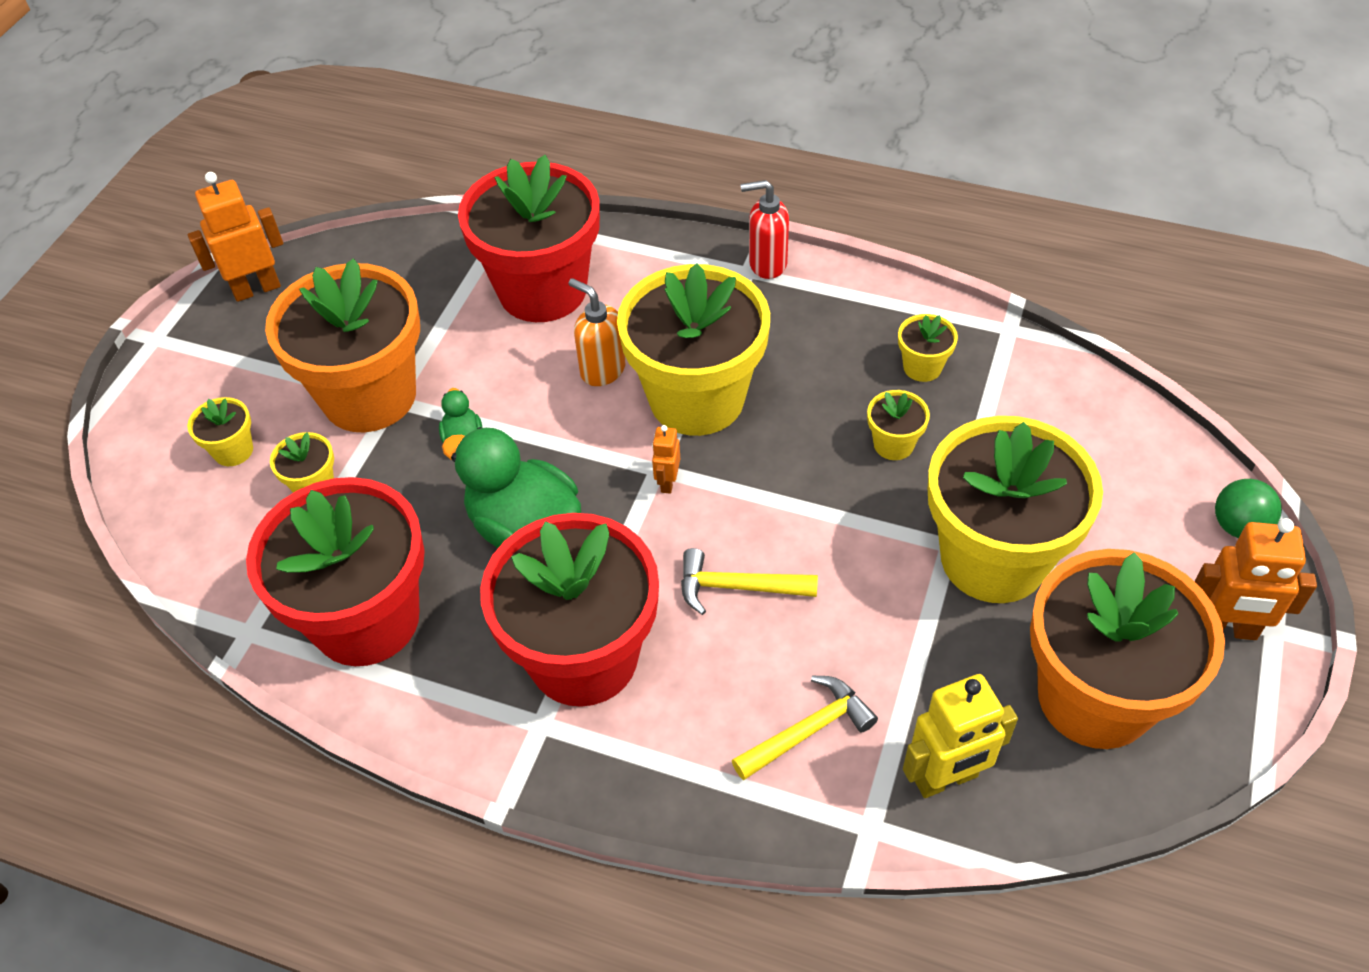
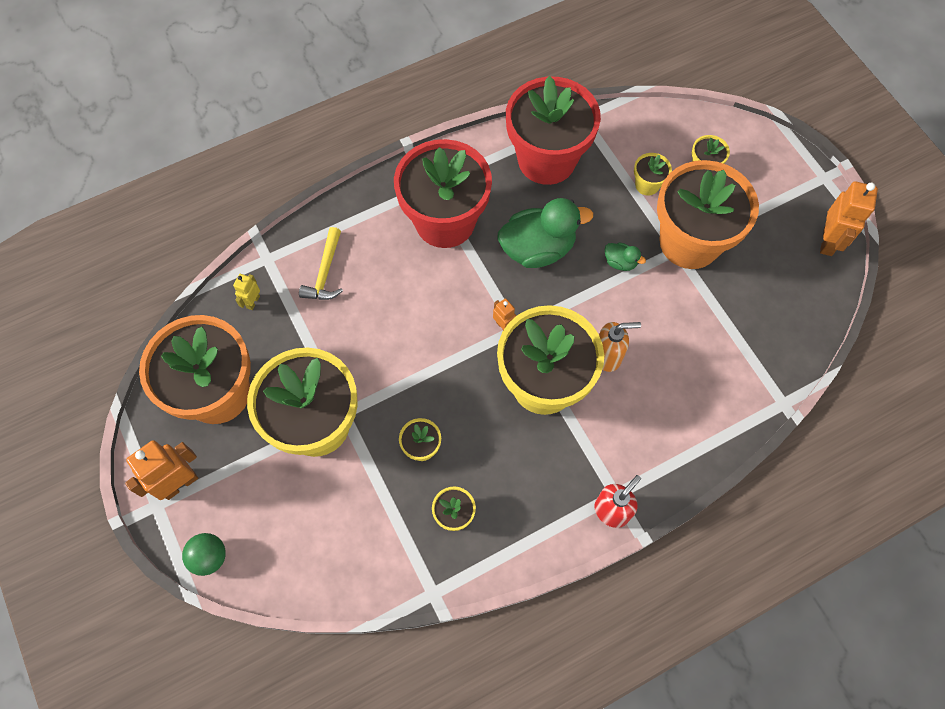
camera: 130 degrees right, 15 degrees up
(542, 290) = (699, 374): red flower pot -> none
(737, 587) = (416, 305): yellow hammer -> none
(946, 779) = (253, 302): yellow robot -> yellow robot, size x0.53

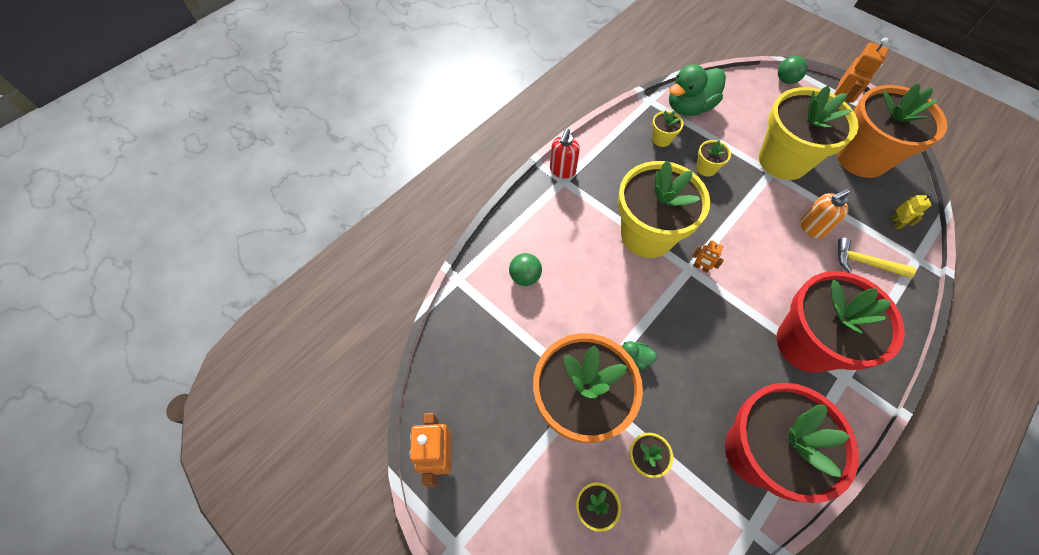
camera: 160 degrees right, 5 degrees down
(325, 273) = (864, 263): yellow hammer -> yellow hammer turned 60 degrees counterclockwise
(537, 249) = (711, 345): green duck -> green duck (689, 107)
(608, 356) = (608, 271): orange soap dispenser -> orange soap dispenser (811, 228)
(704, 381) = (525, 277): none -> green ball

